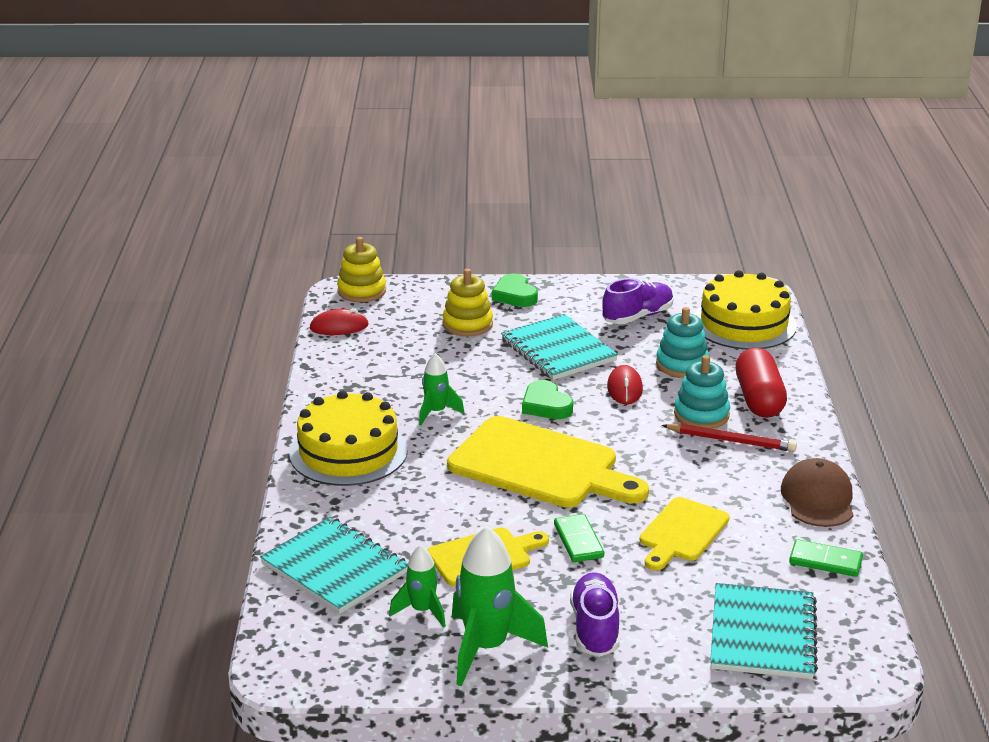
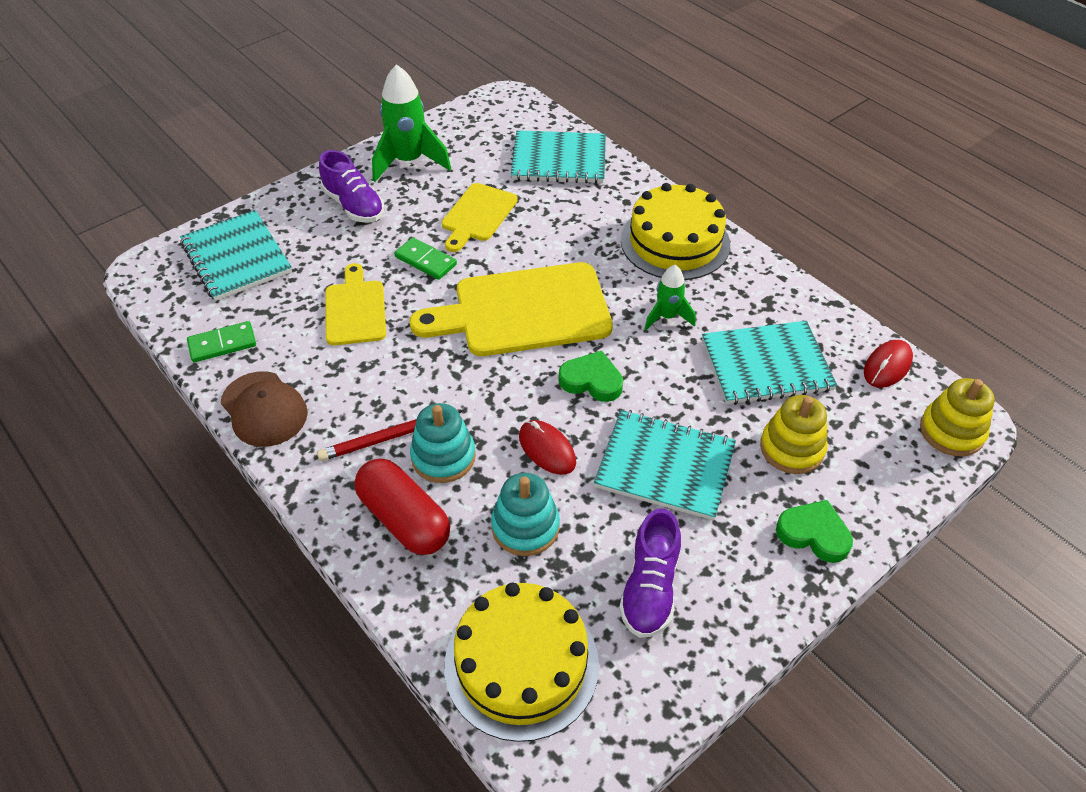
camera: 140 degrees right, 20 degrees up
(414, 360) = (766, 365): none -> turquoise notebook
(422, 611) = (473, 163): green rocket -> none

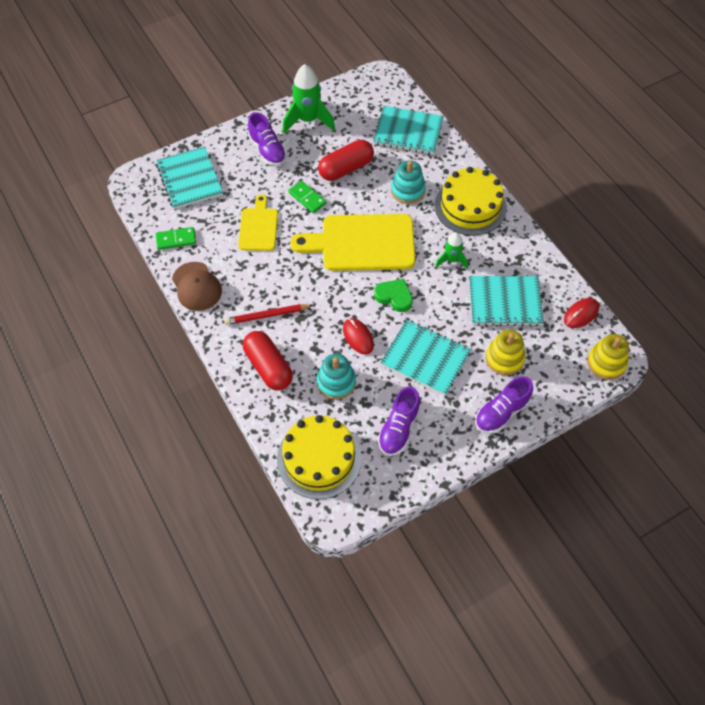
camera: 10 degrees right, 10 degrees up
(443, 457) = (296, 332): turquoise stacking toy -> turquoise stacking toy (407, 190)
(477, 215) = (346, 168): yellow cutting board -> red capsule
(814, 534) = (501, 412): green heart -> purple shoe

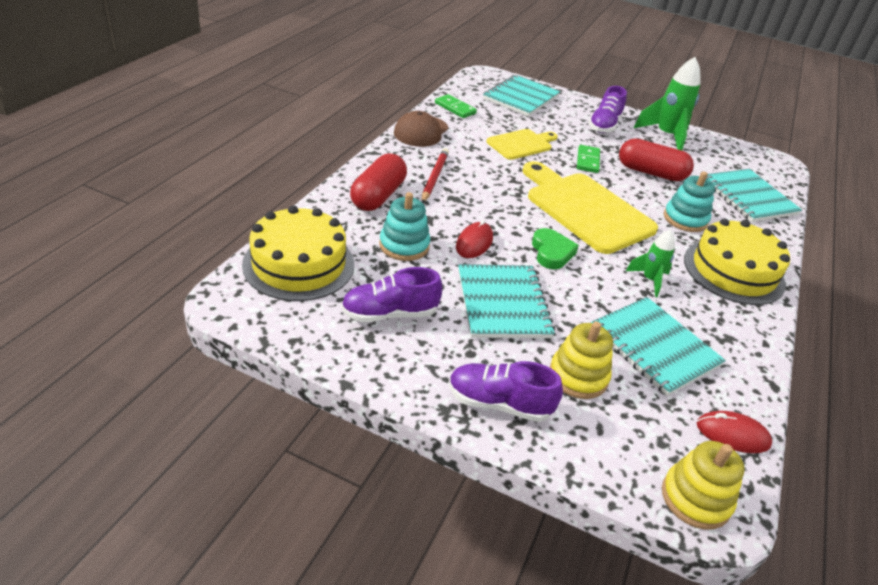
camera: 50 degrees right, 20 degrees down
(267, 315) = (434, 177): red pencil -> red pencil turned 60 degrees clockwise

